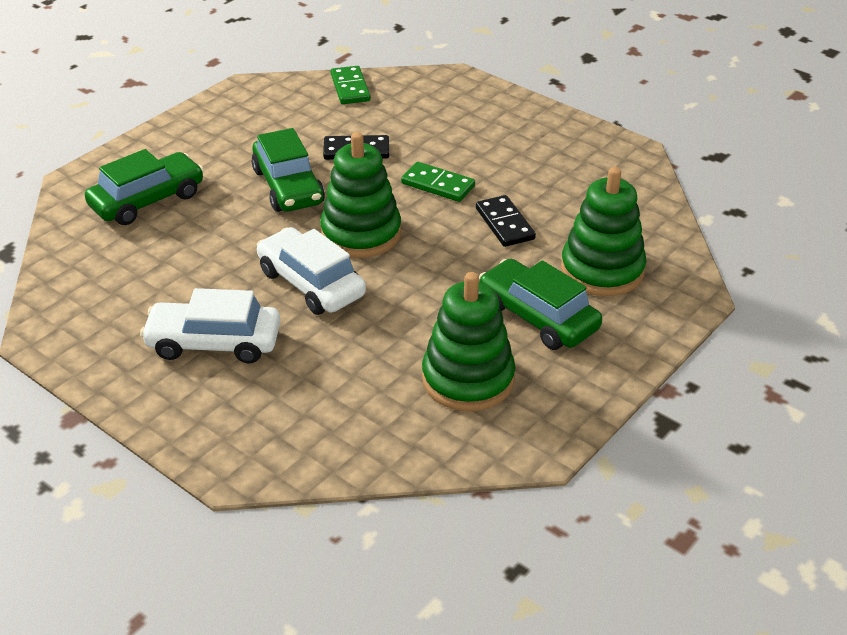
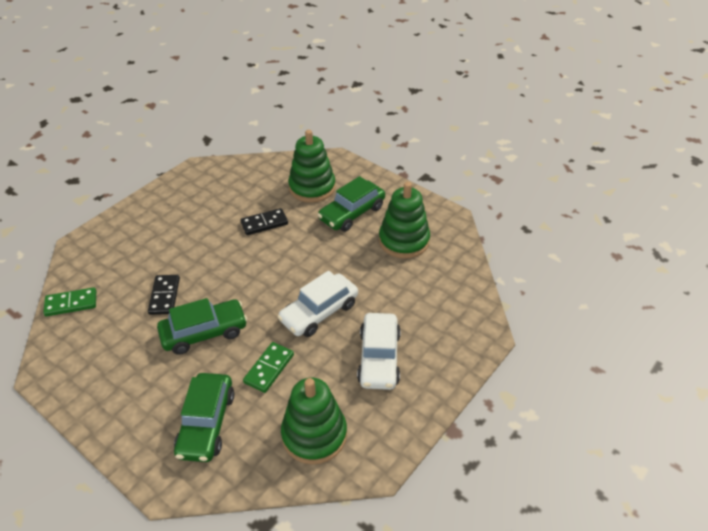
camera: 90 degrees left, 5 degrees up
(147, 200) = (206, 423): green car -> green car turned 135 degrees counterclockwise
(361, 233) = (267, 289): green stacking toy -> green stacking toy (314, 435)
(438, 185) = (217, 253): green domino -> green domino (269, 368)

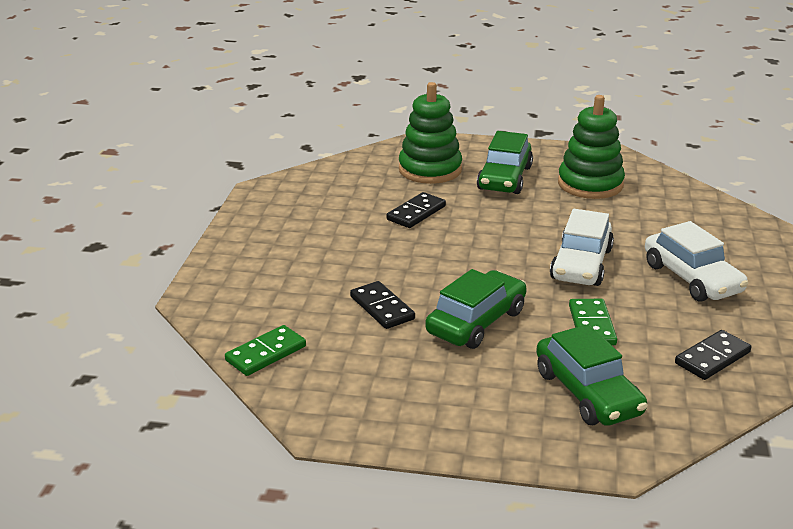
camera: 30 degrees left, 15 degrees down
(314, 435) = (712, 358): green stacking toy -> black domino

